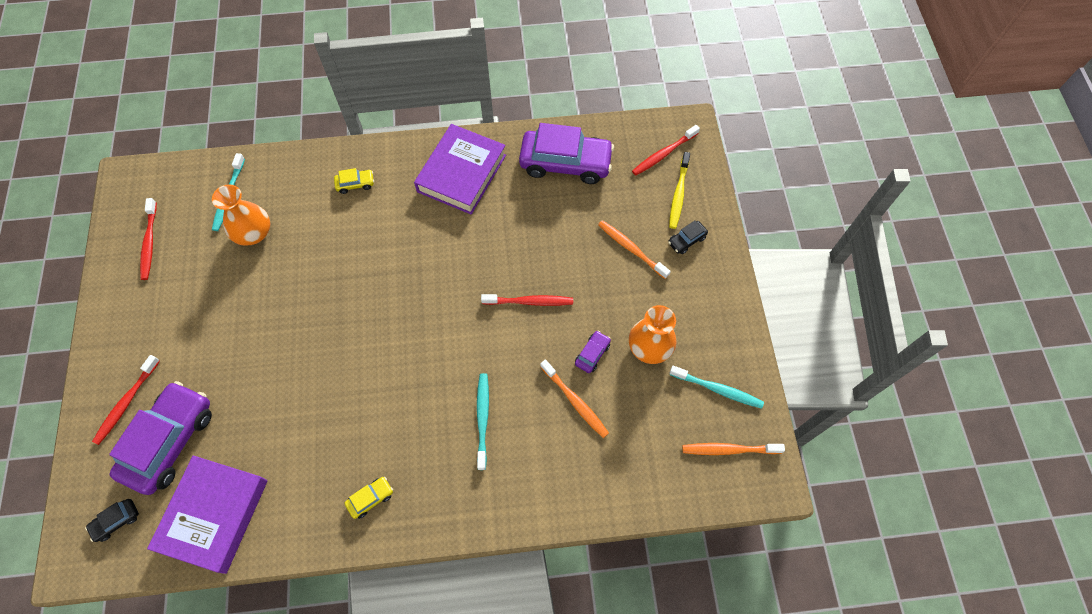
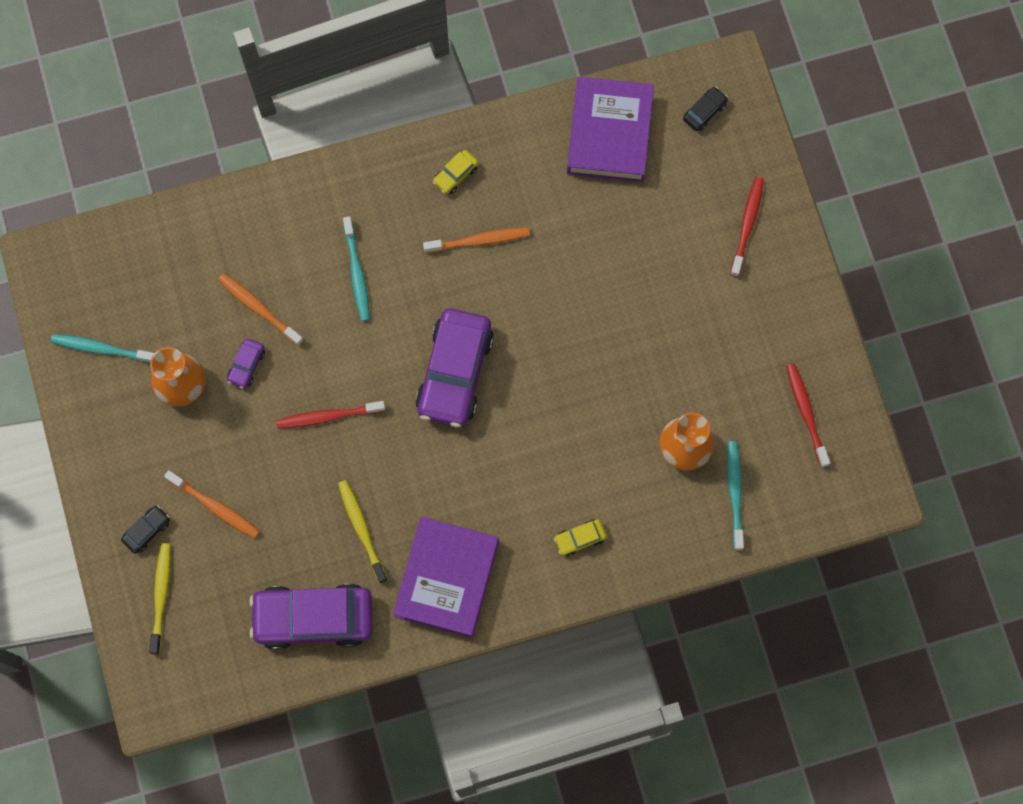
camera: 170 degrees right, 10 degrees up
(170, 441) = (683, 194): purple car -> purple car (455, 372)
(518, 215) = (361, 529): none -> yellow toothbrush
(663, 154) = (185, 655): red toothbrush -> none
(729, 449) = (88, 285): orange toothbrush -> orange toothbrush (479, 240)

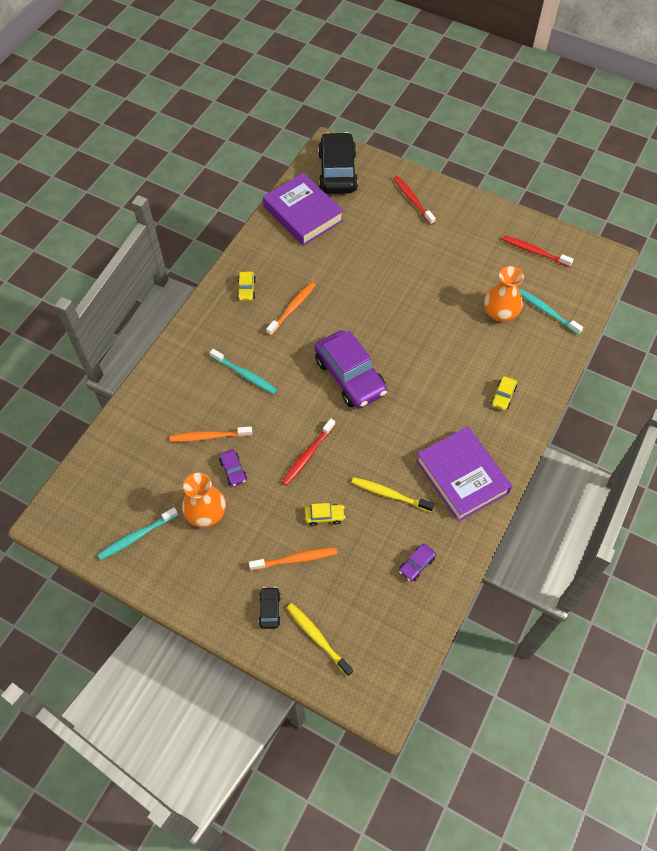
camera: 45 degrees left, 15 degrees down
(281, 492) = (324, 516): none -> yellow car
(313, 618) = (416, 564): purple car -> purple car, size x0.43
(704, 112) = (337, 172): black car -> black car, size x2.35

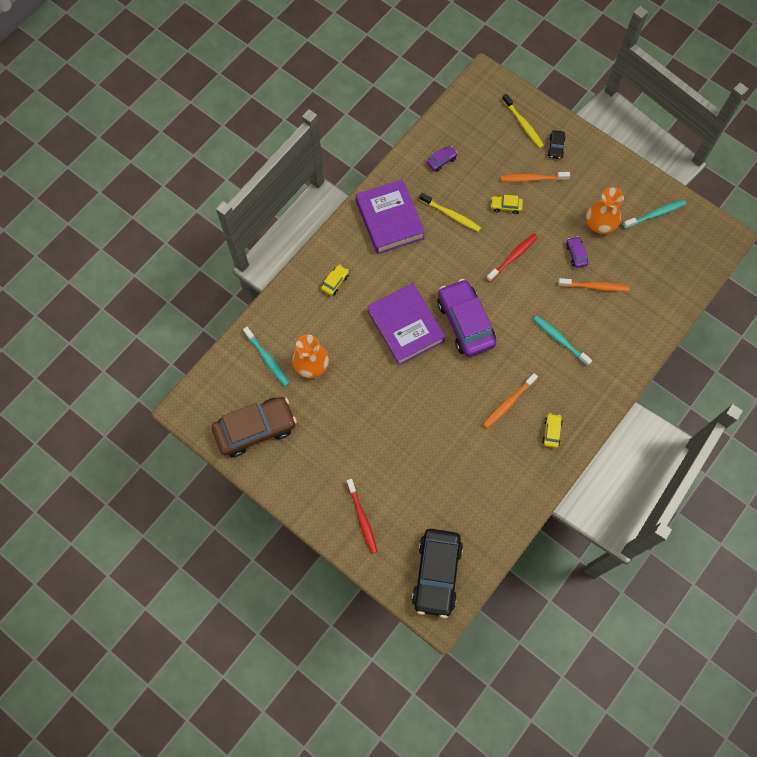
camera: 170 degrees left, 10 degrees up
(303, 214) = (483, 519): purple book -> purple book (406, 326)
(534, 251) = (255, 429): red toothbrush -> brown car

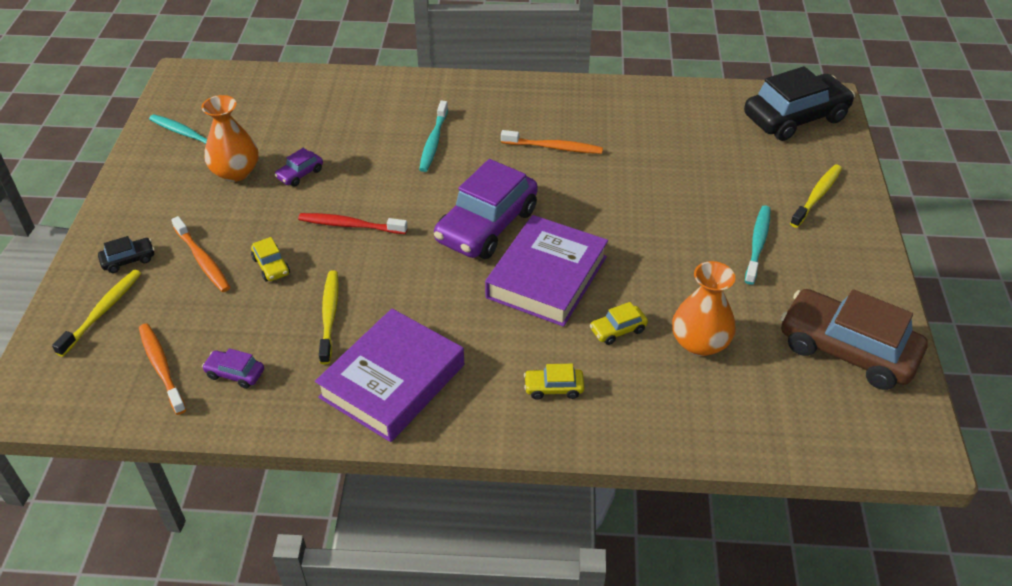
camera: 125 degrees left, 25 degrees down
(267, 359) = (745, 397): turquoise toothbrush -> turquoise toothbrush (757, 244)
(362, 518) = (817, 196): red toothbrush -> yellow toothbrush
(551, 432) = (553, 105): yellow car -> yellow car (618, 330)
(595, 287) = (335, 142): orange toothbrush -> orange toothbrush (161, 367)

